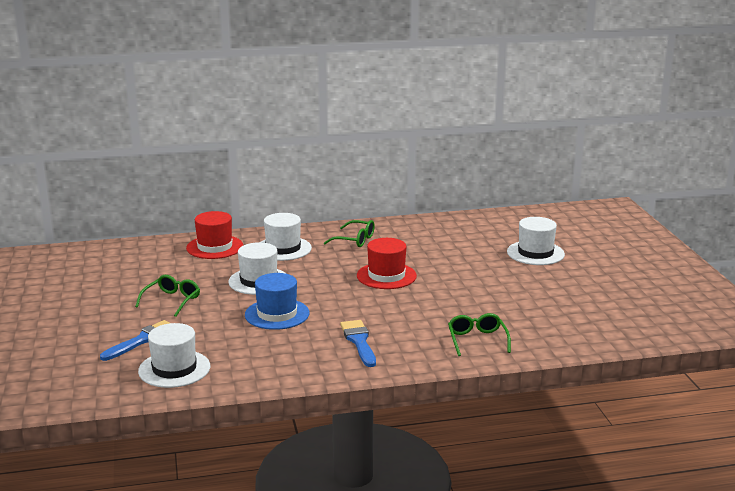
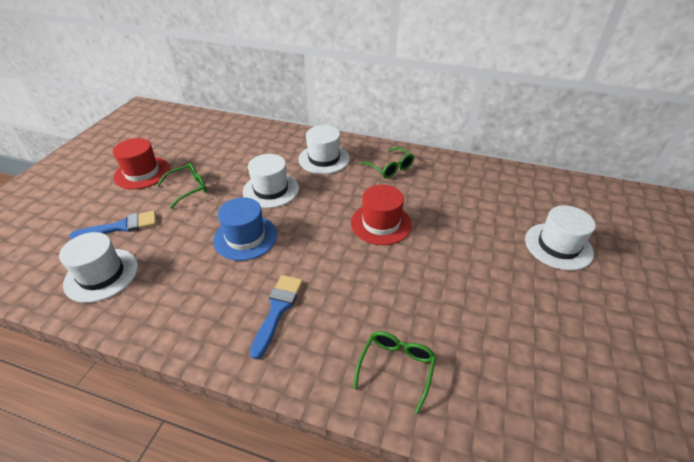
camera: 30 degrees right, 20 degrees up
(215, 247) = (276, 140): red hat -> red hat (142, 173)

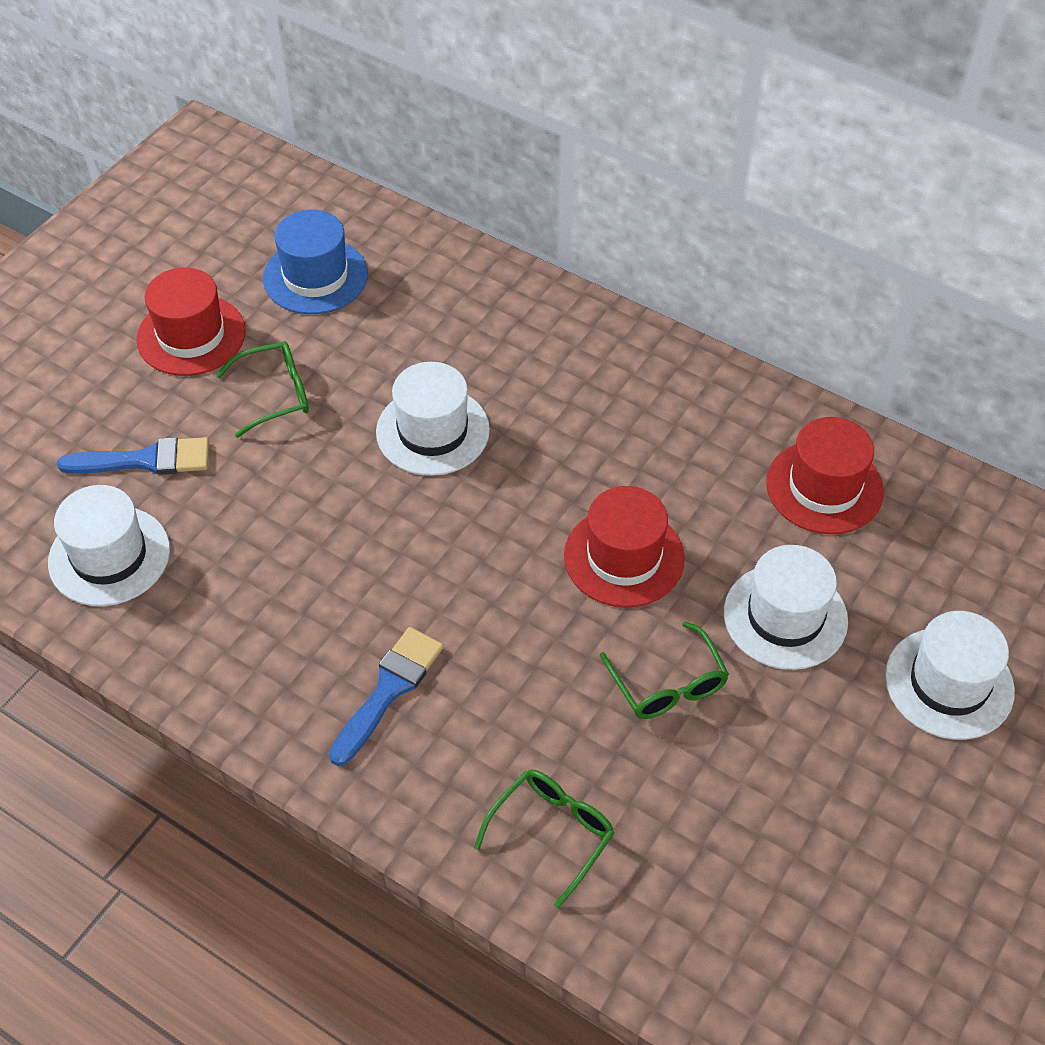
camera: 15 degrees right, 10 degrees up
(245, 237) = (363, 533): blue hat -> blue hat (315, 276)
(324, 159) = (560, 371): white hat -> white hat (785, 616)
(390, 168) = (693, 424): green glasses -> green glasses (668, 685)
(458, 180) = (824, 487): none -> red hat

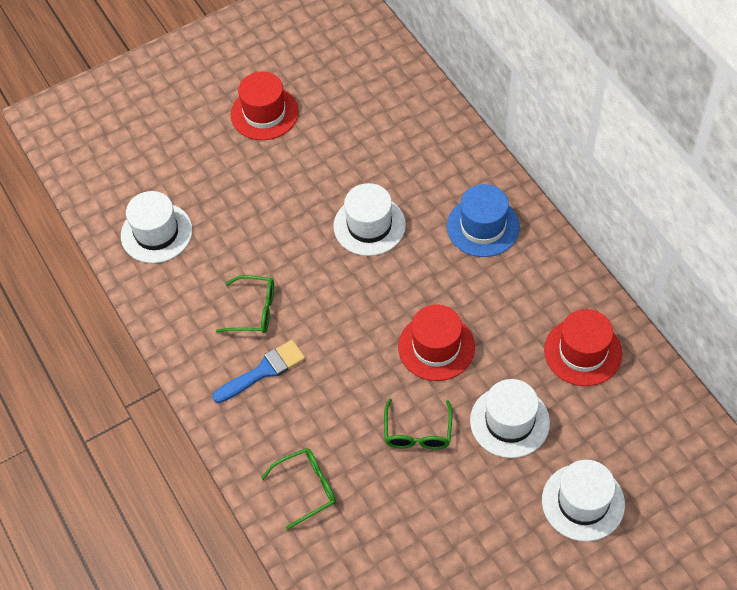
camera: 30 degrees right, 5 degrees up
(145, 460) = (202, 182): blue brush -> none
(275, 394) = (293, 168): green glasses -> green glasses (254, 310)
(315, 276) = (354, 100): blue hat -> blue hat (483, 226)

